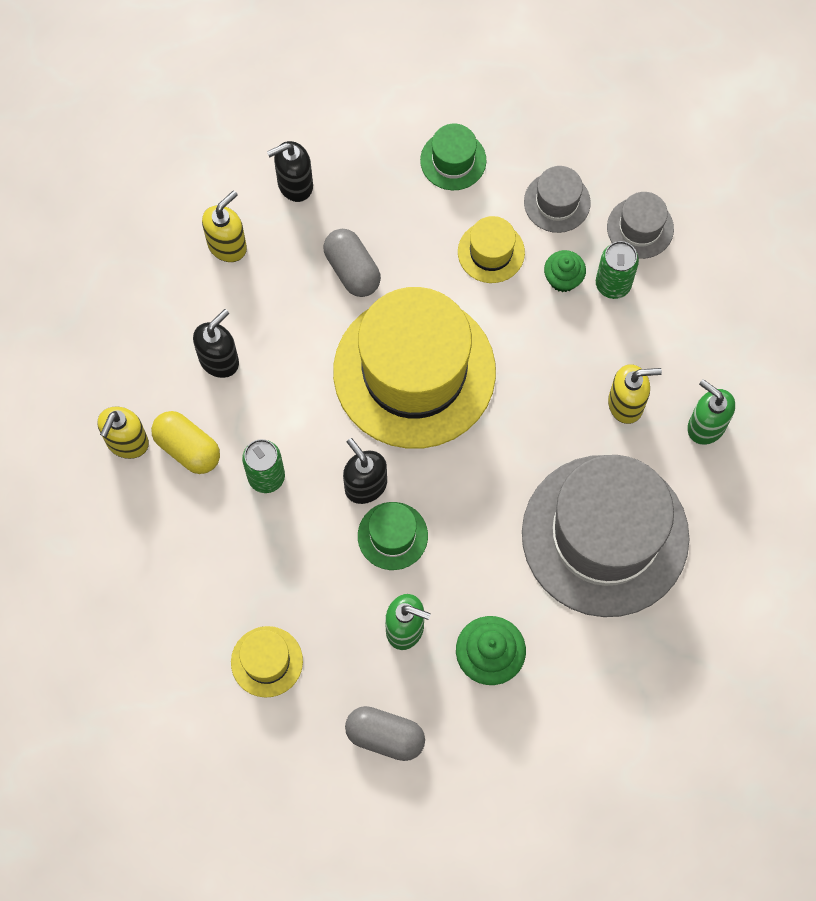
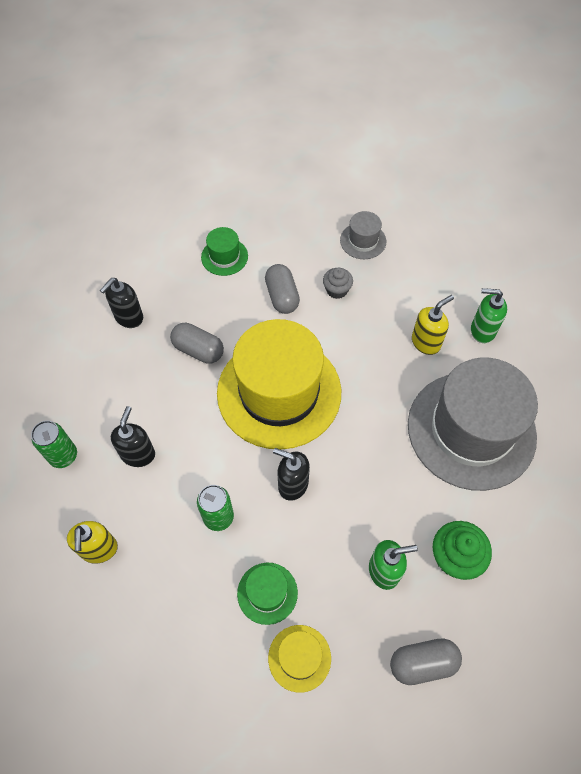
camera: 30 degrees left, 10 degrees down
(187, 448) = (148, 528): yellow capsule -> none
(227, 245) = (102, 376): yellow soap dispenser -> none
(392, 536) = (333, 509): green hat -> green hat (267, 593)
(491, 252) = (282, 296): yellow hat -> grey capsule
(557, 202) = (304, 250): grey hat -> none
(563, 278) = (337, 290): green cupcake -> grey cupcake
(613, 284) = (369, 279): green can -> green can (63, 456)

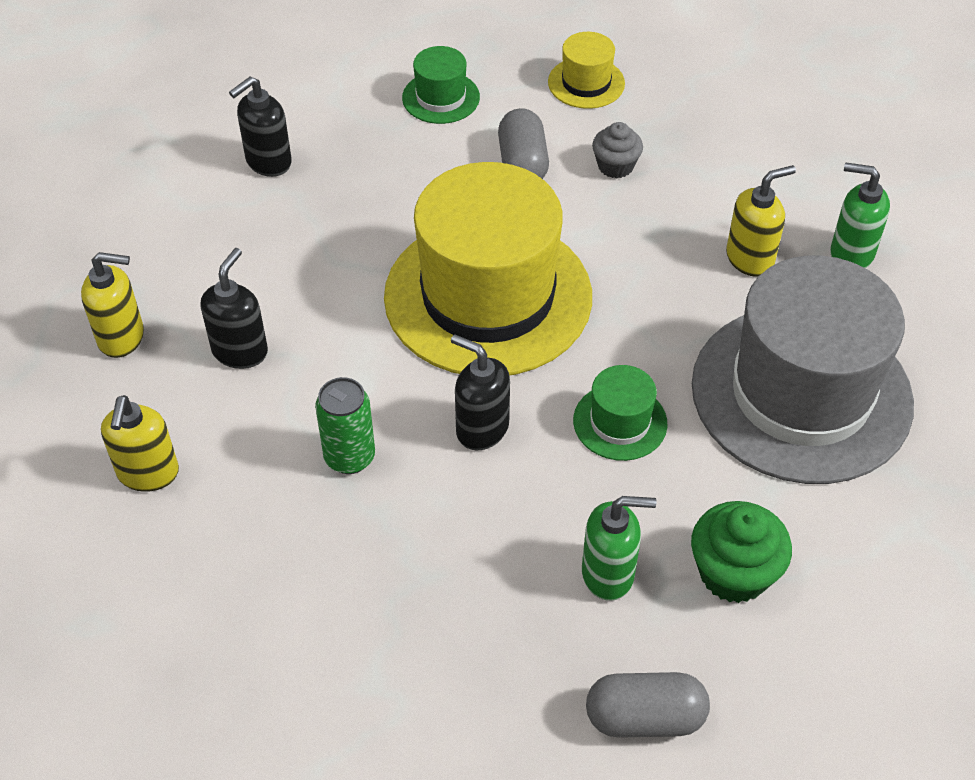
camera: 10 degrees right, 10 degrees down
(63, 456) = (122, 337): green can -> yellow soap dispenser
(198, 350) = (369, 221): grey capsule -> none
(267, 593) = (405, 575): green hat -> green hat (620, 422)
(299, 658) = (438, 676): yellow hat -> yellow hat (586, 83)
(363, 241) = (674, 102): grey hat -> none

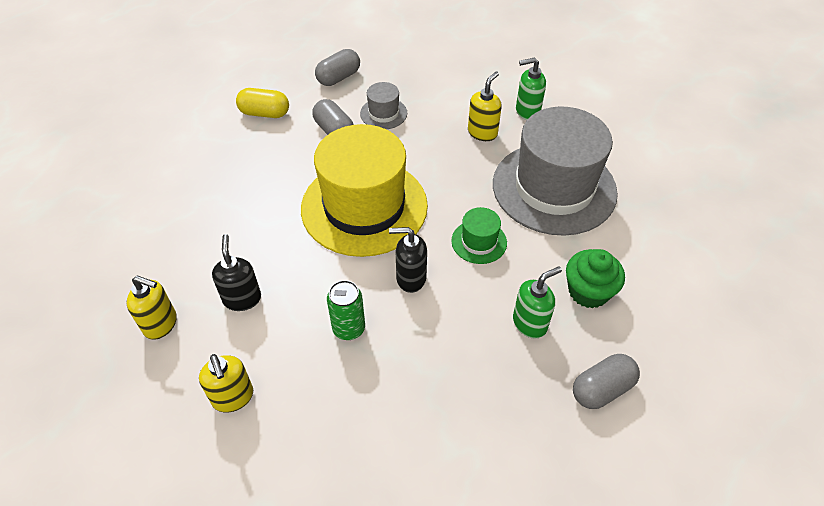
camera: 30 degrees left, 0 degrees up
(122, 337) = (161, 324): yellow soap dispenser -> yellow soap dispenser turned 45 degrees clockwise
(268, 162) = (186, 185): black soap dispenser -> none
(441, 97) = (264, 113): green hat -> yellow capsule
(586, 83) = (338, 78): yellow hat -> grey capsule
(615, 166) = (383, 113): grey cupcake -> grey hat

